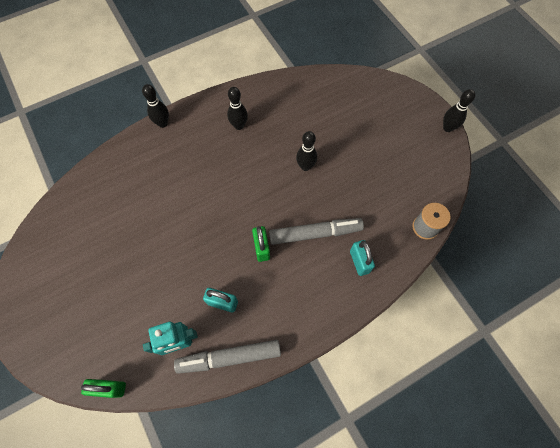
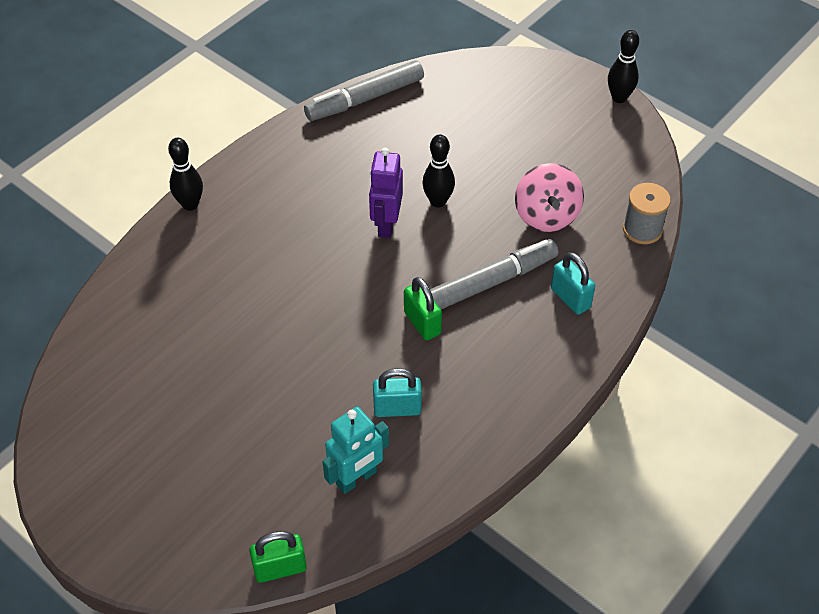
camera: 20 degrees left, 15 degrees down
(229, 357) = (440, 472): grey marker -> grey marker (365, 99)
(239, 126) = (312, 176): black bowling pin -> none
(268, 172) = (386, 224): none -> purple robot
(368, 197) = (546, 215): none -> pink spinning top

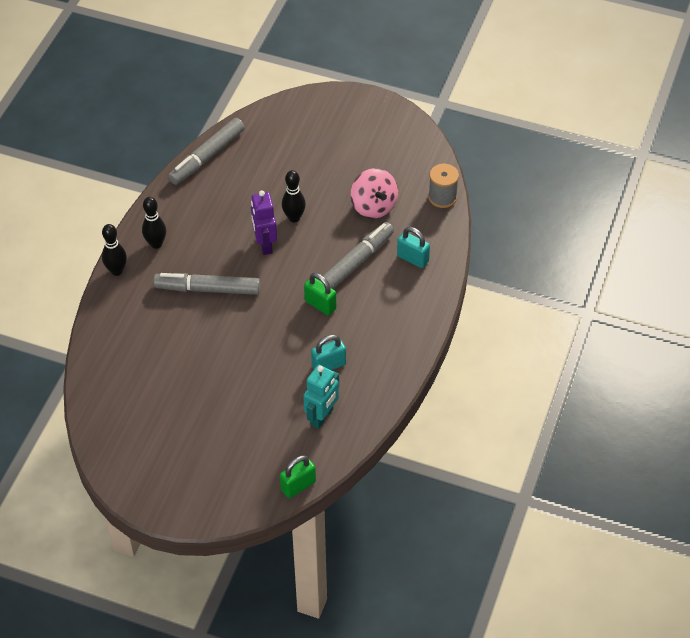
camera: 20 degrees left, 0 degrees up
(289, 260) = (208, 289): none -> grey marker
(619, 98) = (390, 106): black bowling pin -> black bowling pin (156, 244)

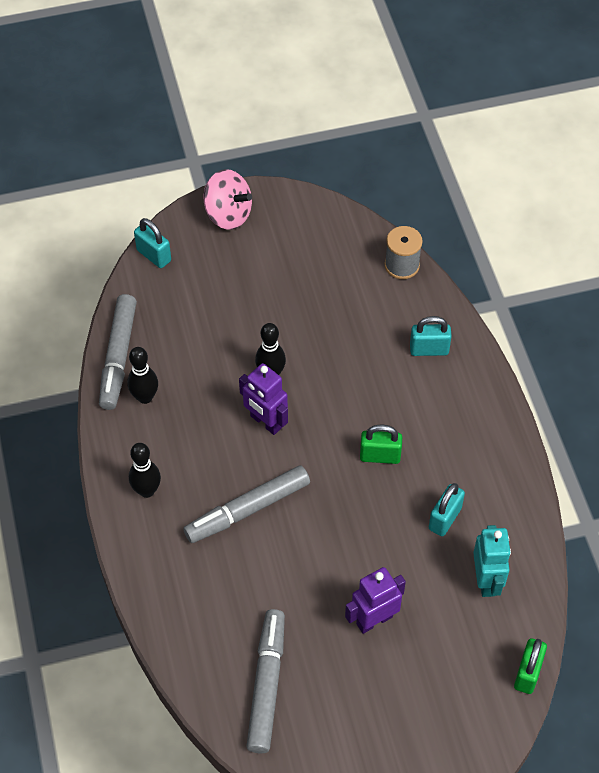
camera: 35 degrees left, 5 degrees up
(116, 271) = (129, 548): black bowling pin -> black bowling pin (145, 397)
(228, 397) = (374, 620): none -> purple robot
(282, 107) = (154, 255): none -> turquoise padlock
(355, 263) = (376, 388): grey marker -> grey marker (267, 684)
(373, 206) = (341, 314): pink spinning top -> pink spinning top (228, 214)

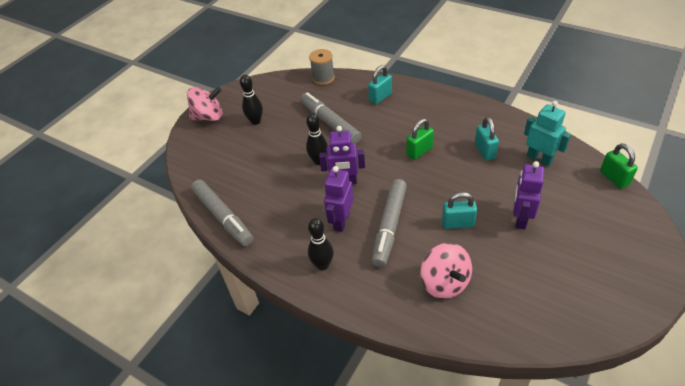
camera: 40 degrees left, 10 degrees down
(145, 397) = (263, 223): black bowling pin -> black bowling pin (255, 121)
(154, 255) = (187, 159): turquoise padlock -> turquoise padlock (457, 223)
(212, 462) = (341, 221): none -> purple robot
(225, 608) = (444, 282): none -> pink spinning top
(267, 684) = (519, 299): grey marker -> grey marker (330, 123)

